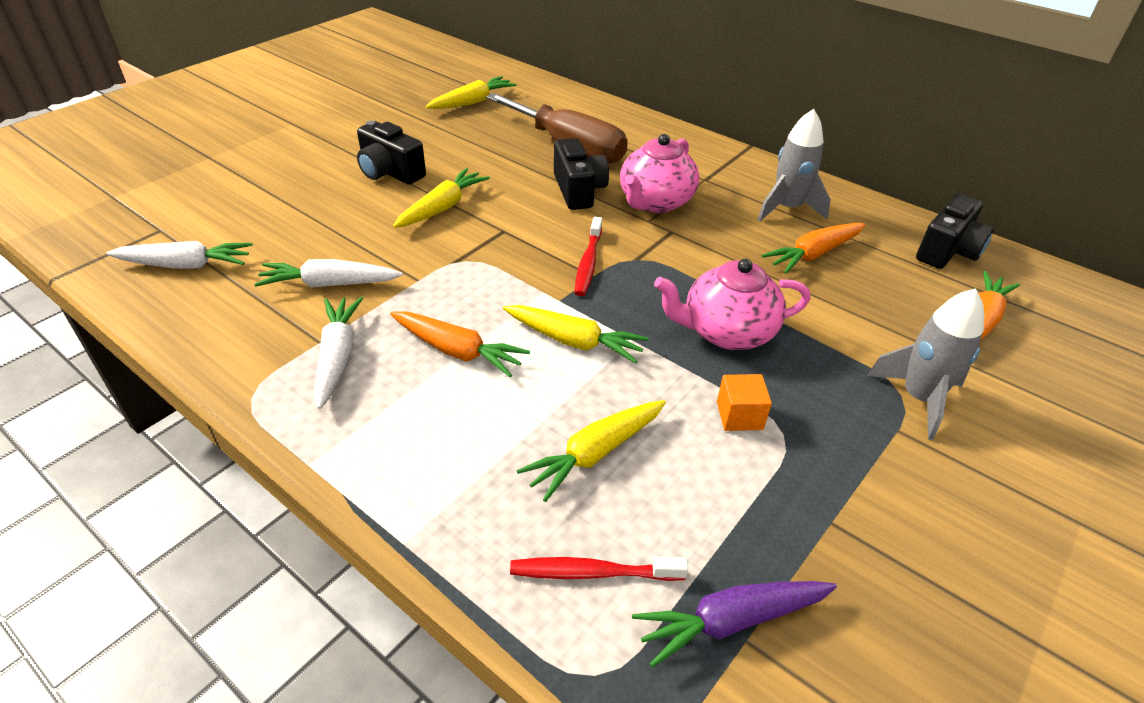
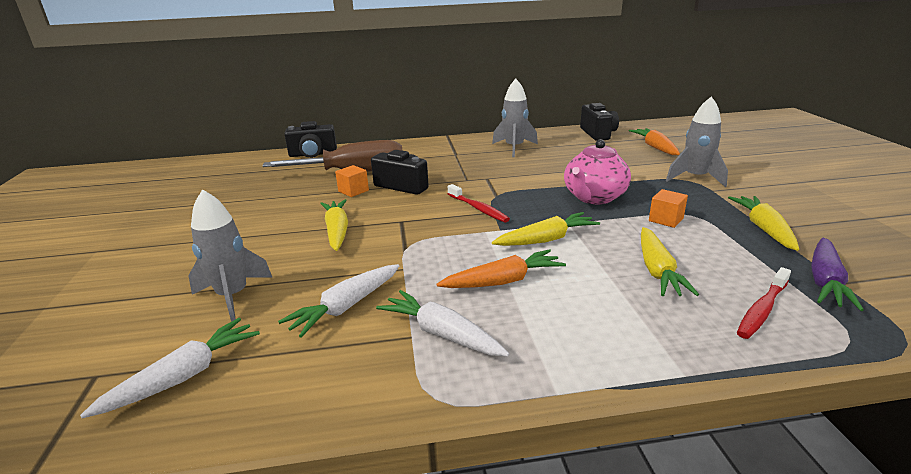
camera: 45 degrees left, 15 degrees down
(293, 221) = (233, 296): none -> grey rocket
(390, 172) = (256, 235): black camera -> black camera (313, 154)
(472, 102) = (240, 180): yellow carrot -> yellow carrot (764, 229)
(529, 170) = (353, 191): none -> orange cube
(655, 202) = (453, 172): pink teapot -> none
(813, 254) = (560, 157): orange carrot -> none

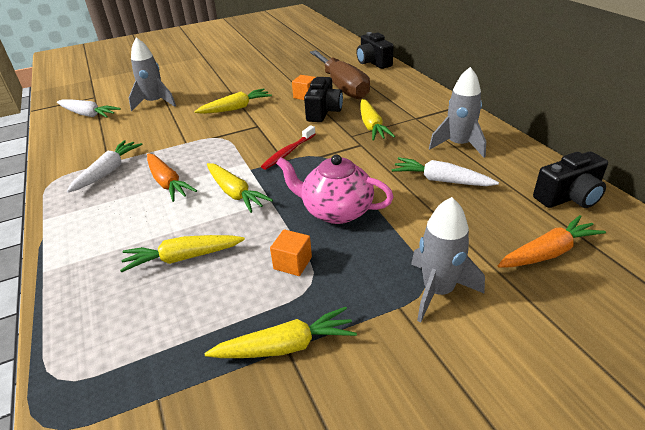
camera: 75 degrees right, 10 degrees up
(346, 307) = (141, 136): white carrot -> white carrot (441, 180)
(456, 170) = (371, 126): none -> yellow carrot
(762, 309) = (114, 322): red toothbrush -> none
(825, 281) = (160, 383): purple carrot -> none

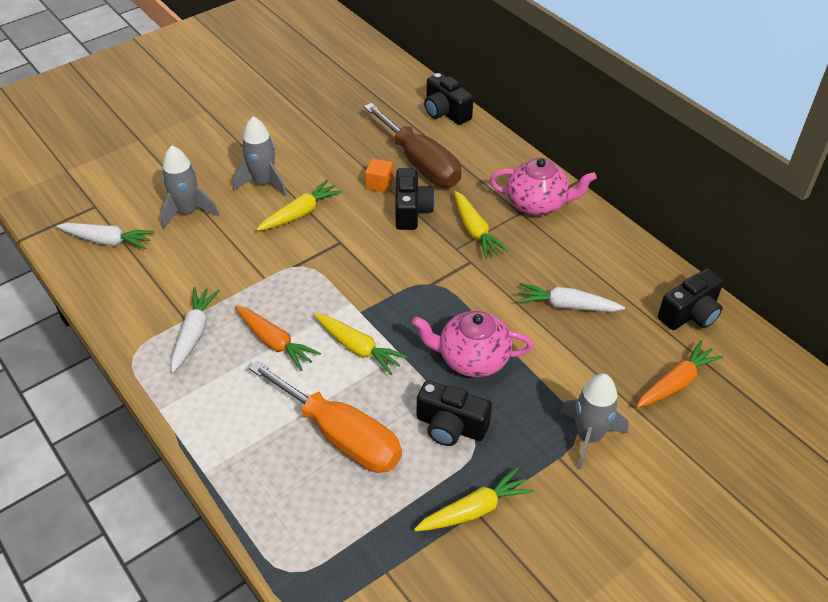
camera: 15 degrees left, 10 degrees up
(183, 258) = (341, 435): yellow carrot -> orange screwdriver
(288, 152) = (393, 282): red toothbrush -> none
(292, 263) = (450, 426): orange cube -> black camera
(432, 113) = (537, 204): none -> pink teapot
(458, 145) = (575, 252): grey rocket -> grey rocket (263, 182)

